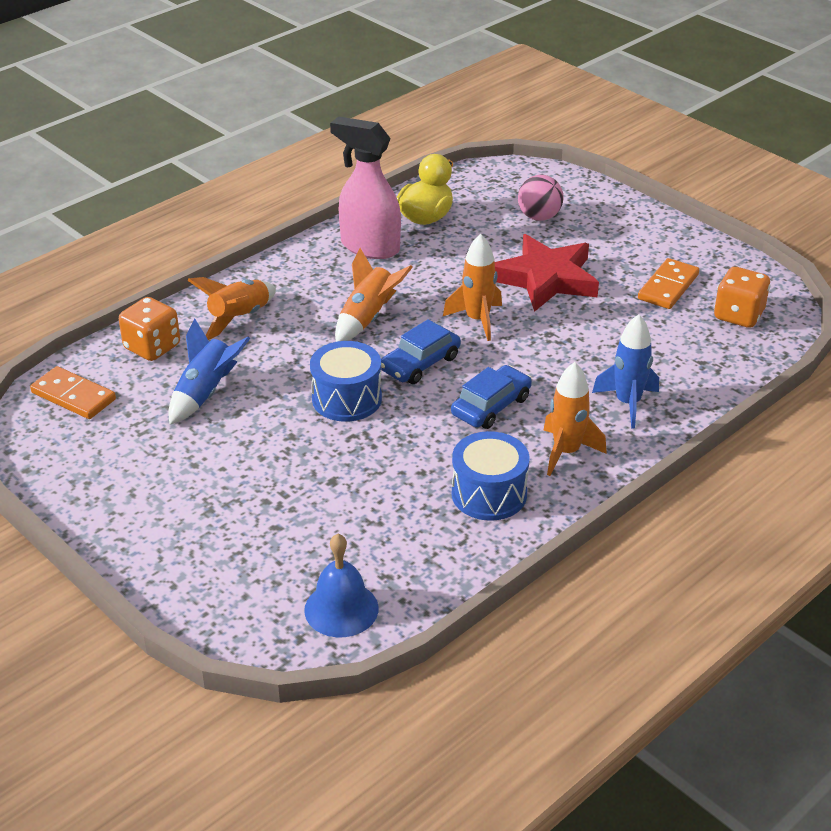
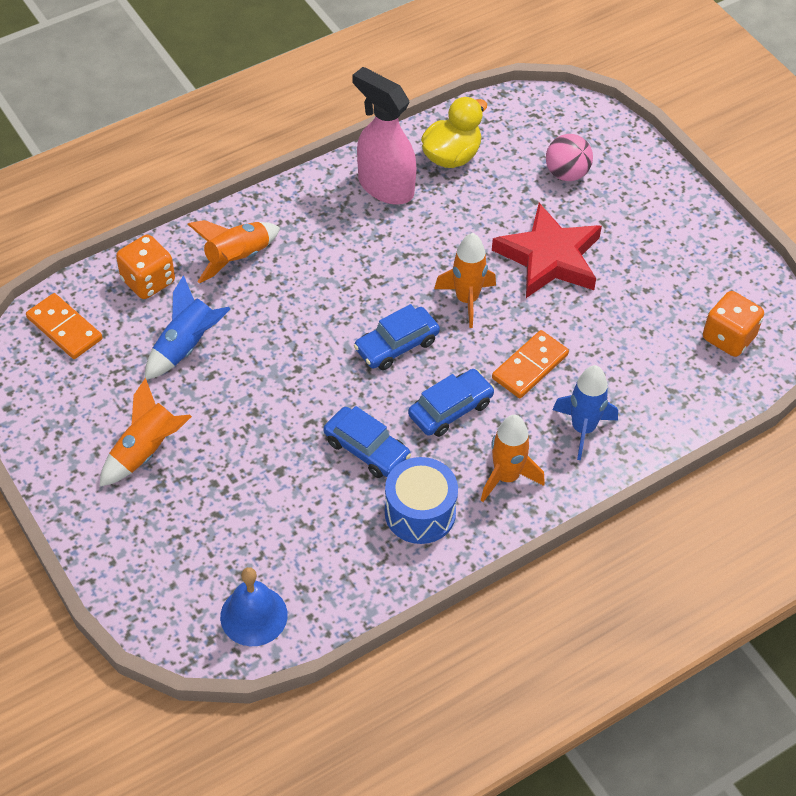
camera: 10 degrees right, 15 degrees up
(347, 399) = (316, 376): blue drum -> none
(367, 318) = (360, 279): orange rocket -> orange rocket (146, 451)
(417, 450) = (366, 449): none -> blue car
(668, 287) = (669, 288): orange domino -> orange domino (530, 366)

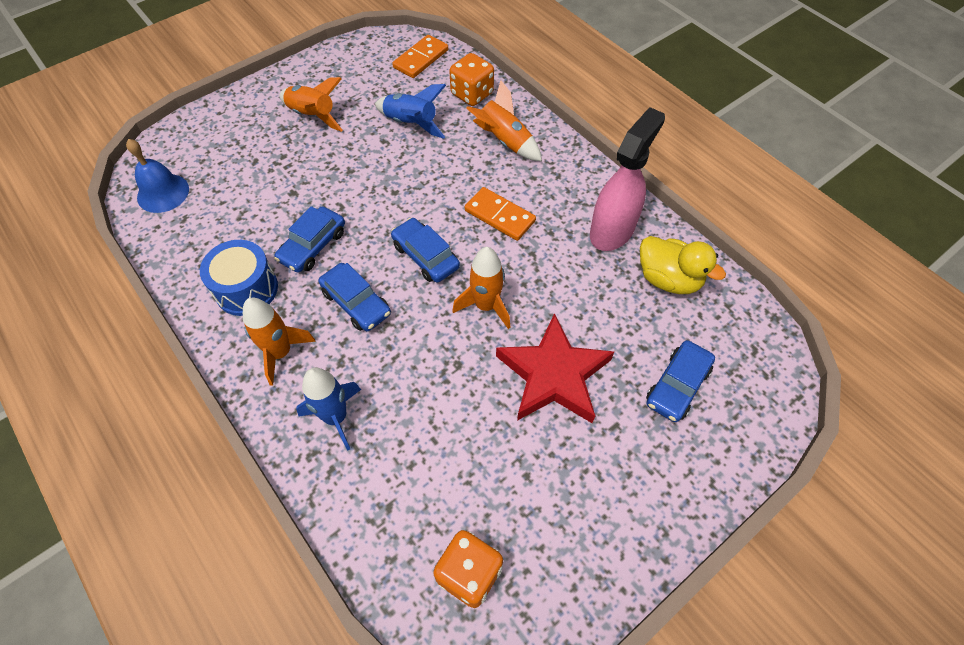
camera: 85 degrees right, 5 degrees up
(530, 366) = (410, 365): orange domino -> orange domino (500, 216)
(566, 173) = (677, 386): pink ball -> blue car

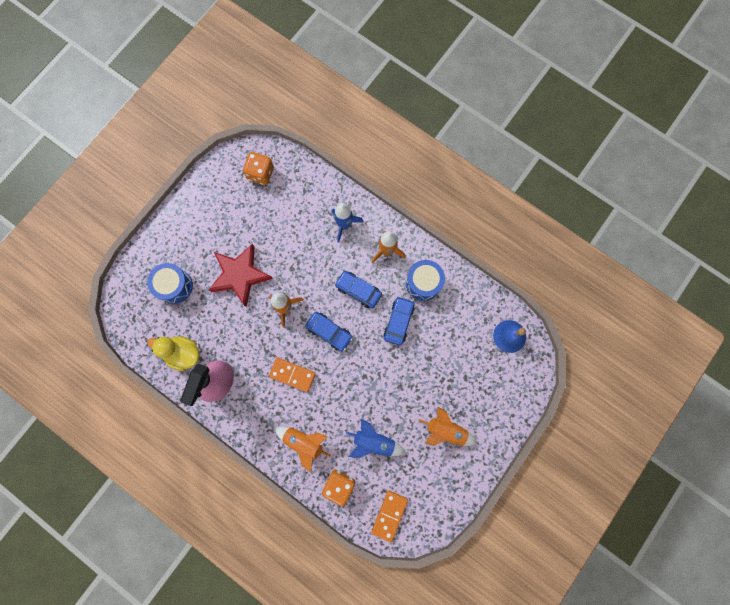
camera: 165 degrees right, 20 degrees up
(677, 386) = (174, 286): blue car -> blue drum

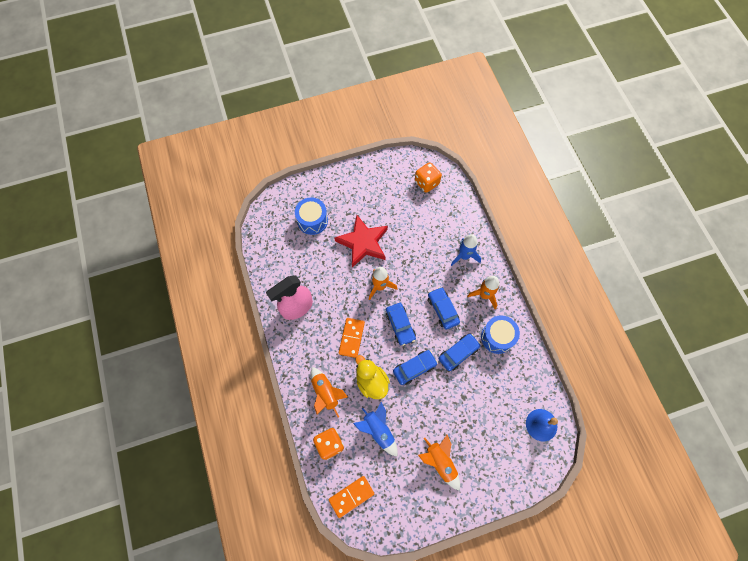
camera: 35 degrees right, 10 degrees down
(183, 353) = (285, 270): yellow duck -> yellow duck (371, 382)
(292, 375) = (351, 338): orange domino -> orange domino turned 45 degrees clockwise
(368, 363) = (414, 368): none -> blue car

